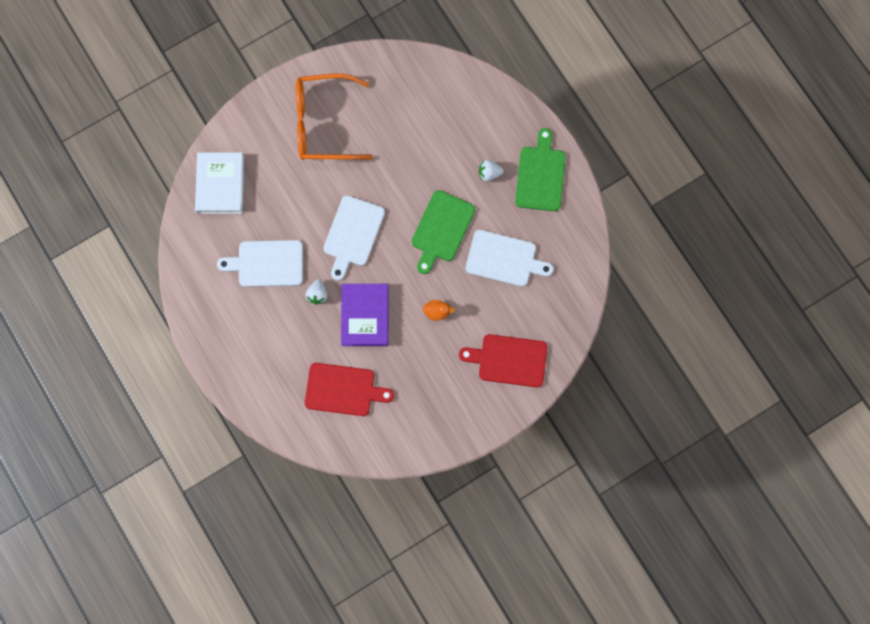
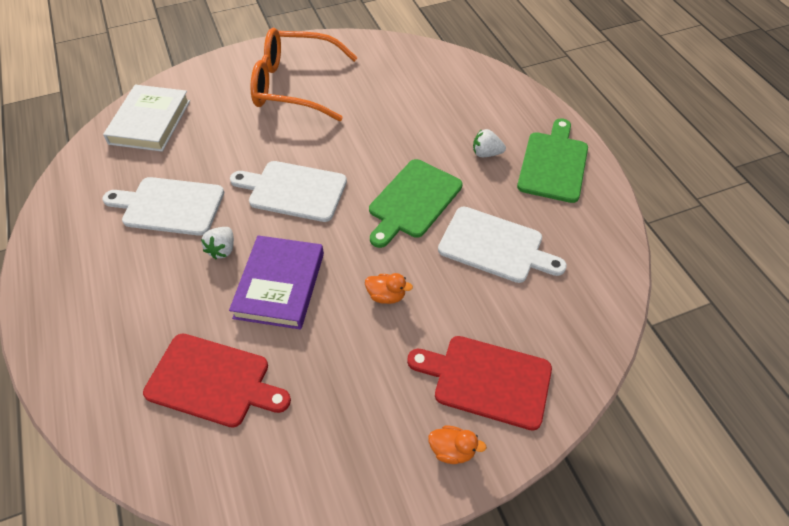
camera: 10 degrees right, 25 degrees down
(353, 234) = (293, 190): white cutting board -> white cutting board turned 75 degrees clockwise
(493, 407) = (452, 450): none -> orange duck

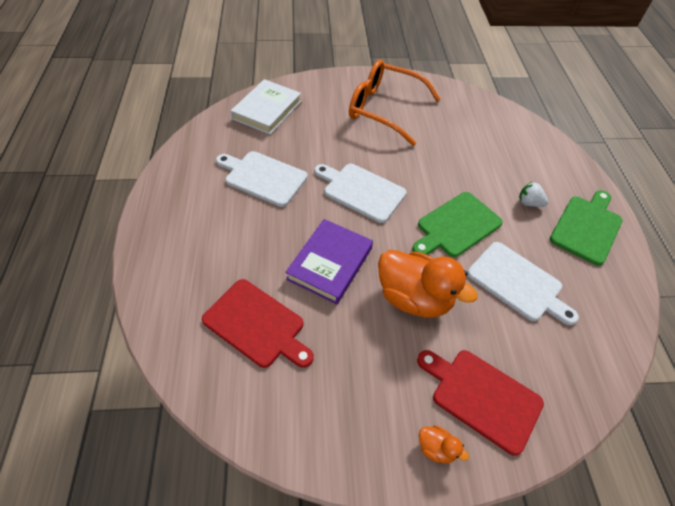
camera: 15 degrees right, 0 degrees up
(222, 249) = (293, 222): white strawberry -> none
(386, 296) = (414, 298): orange duck -> orange duck, size x2.34

